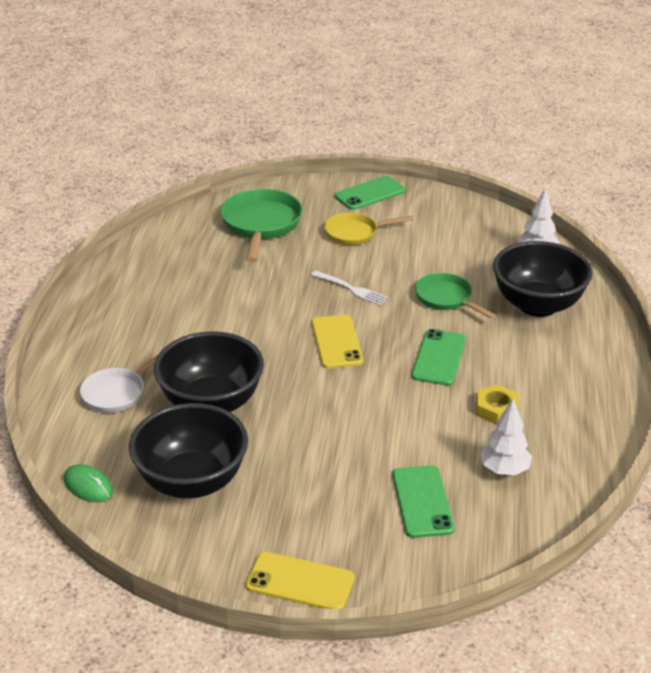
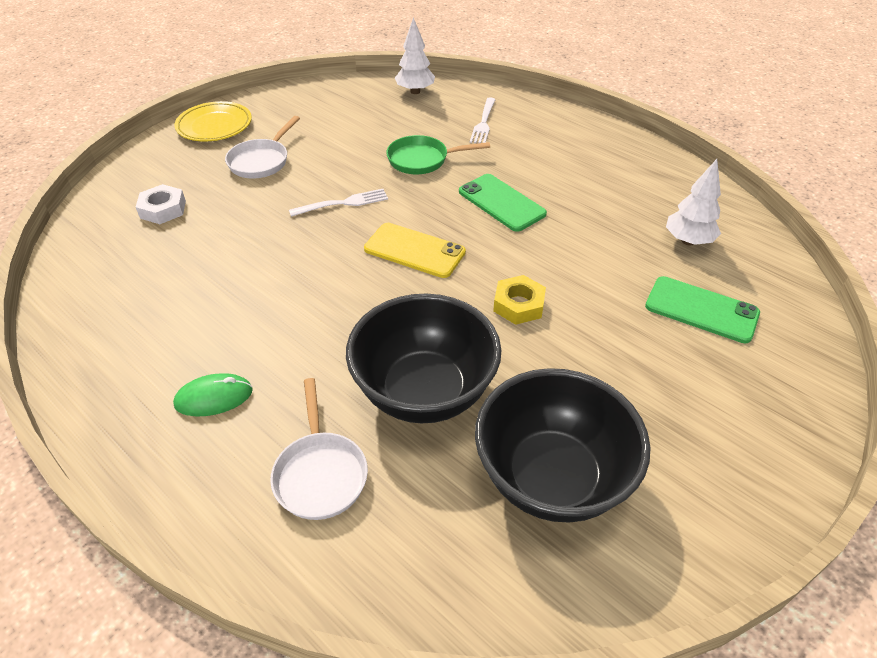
camera: 55 degrees left, 10 degrees up
(88, 486) = (482, 598): green mouse -> green mouse (214, 397)
(261, 225) = (163, 209): green pan -> white nut
(300, 582) = (781, 460): yellow phone -> none
(355, 233) = (261, 161): yellow pan -> white pan
(370, 194) = (214, 126): green phone -> yellow plate
(496, 409) = (602, 206): yellow nut -> yellow nut (518, 305)
(537, 305) = (483, 123): black bowl -> white fork

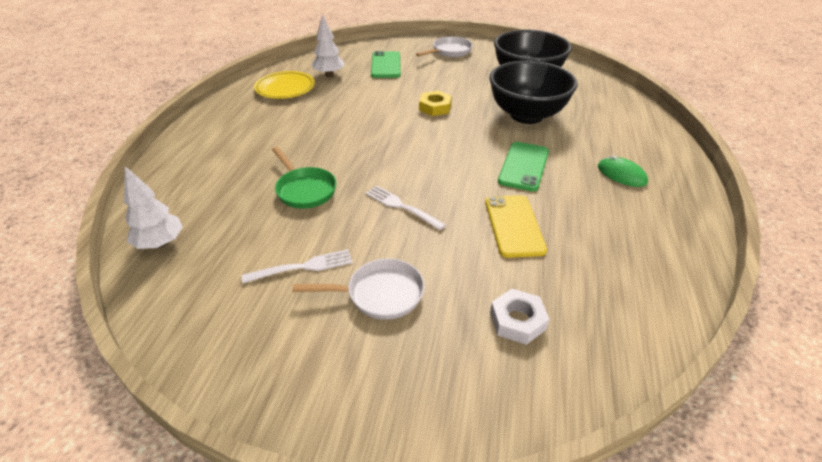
camera: 120 degrees left, 5 degrees down
(214, 126) = (333, 393): yellow plate -> yellow plate (285, 88)
(320, 474) = (605, 125): white pan -> white pan (450, 51)
(414, 250) = (425, 154): yellow phone -> yellow phone (513, 225)
(483, 123) = (217, 178): white fork -> white fork (303, 267)
(501, 203) = (339, 137): green phone -> green phone (524, 166)

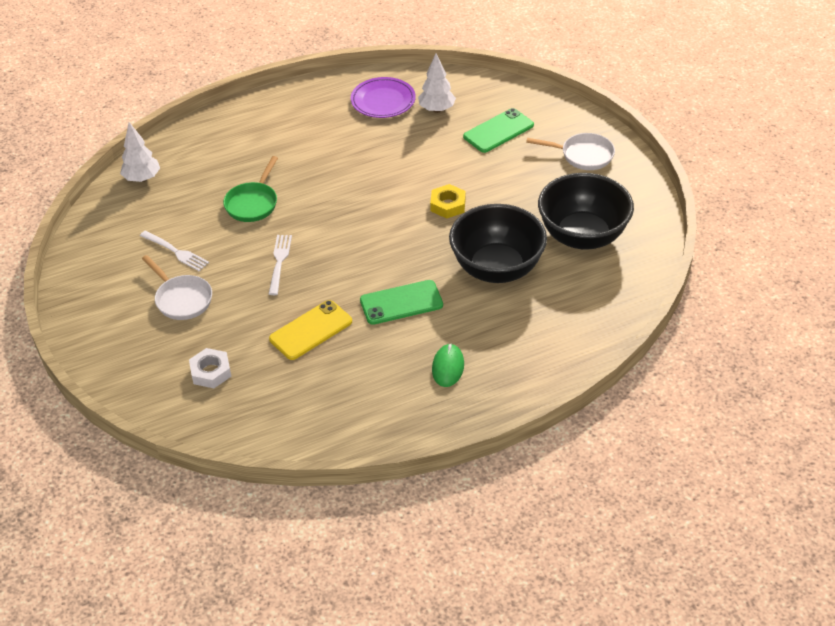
camera: 55 degrees right, 5 degrees up
(285, 88) = (383, 101): yellow plate -> purple plate

